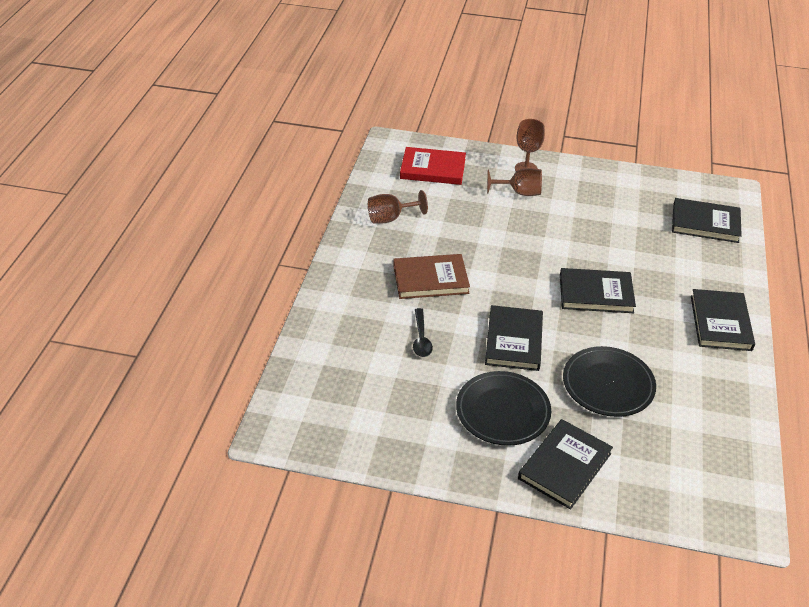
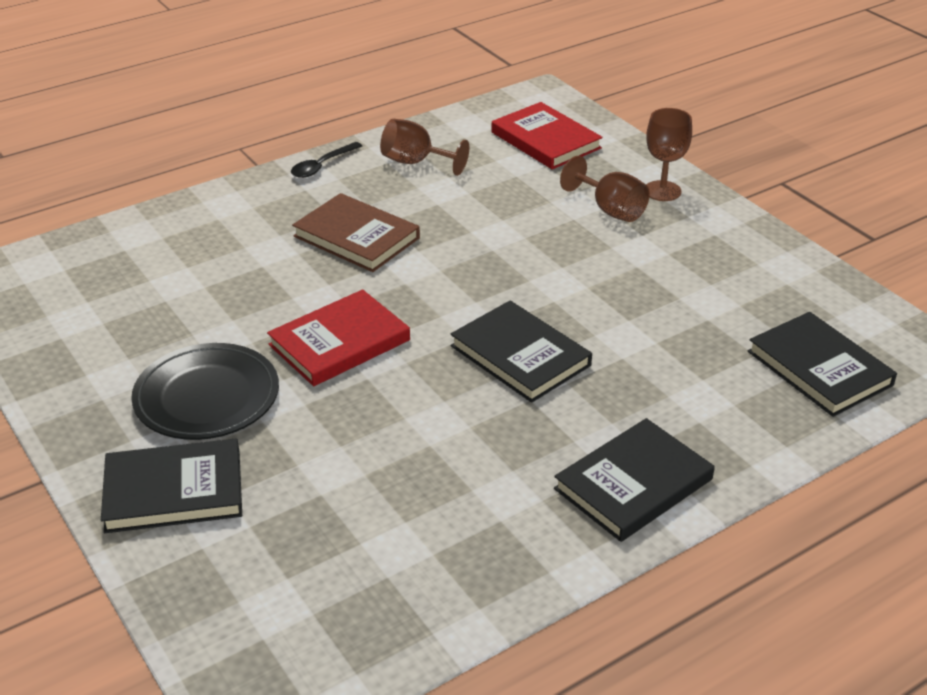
camera: 45 degrees right, 5 degrees down
(421, 338) = (250, 283): black spoon -> black spoon (322, 166)
(514, 340) = (339, 342): black book -> red book
(608, 385) = (364, 451): black plate -> none

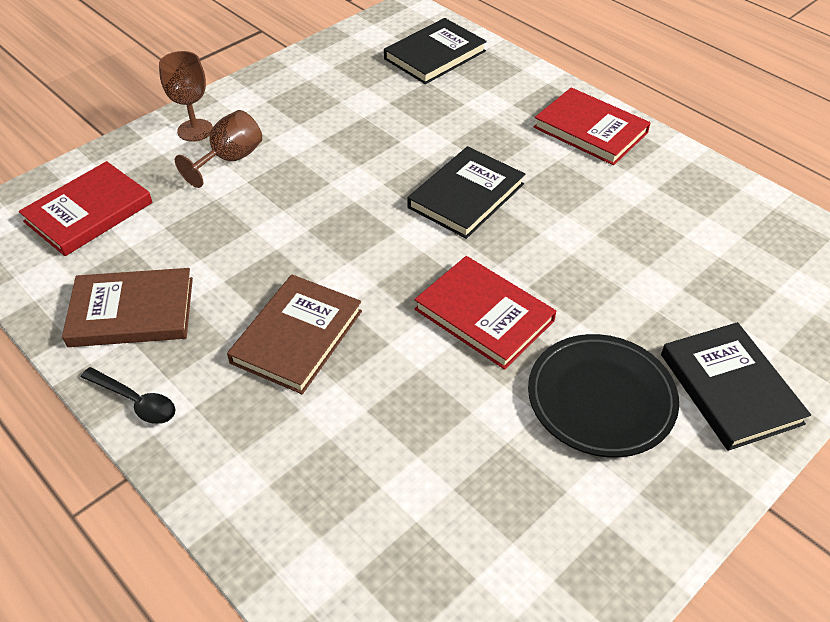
camera: 100 degrees left, 10 degrees up
(416, 162) = (132, 312): brown goblet -> brown book
(633, 484) = (590, 130): black book -> red book

